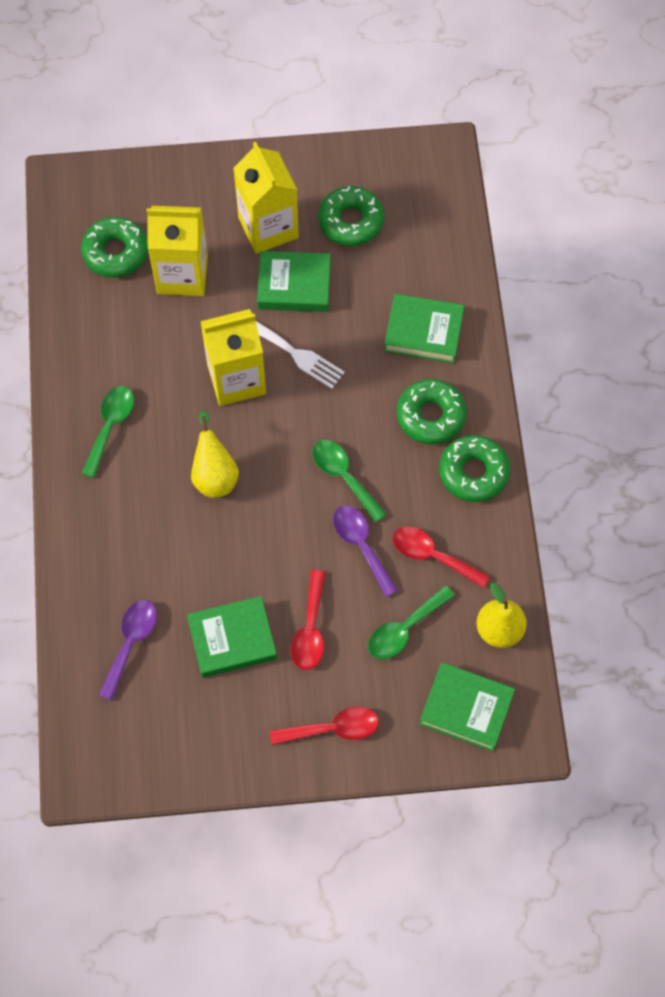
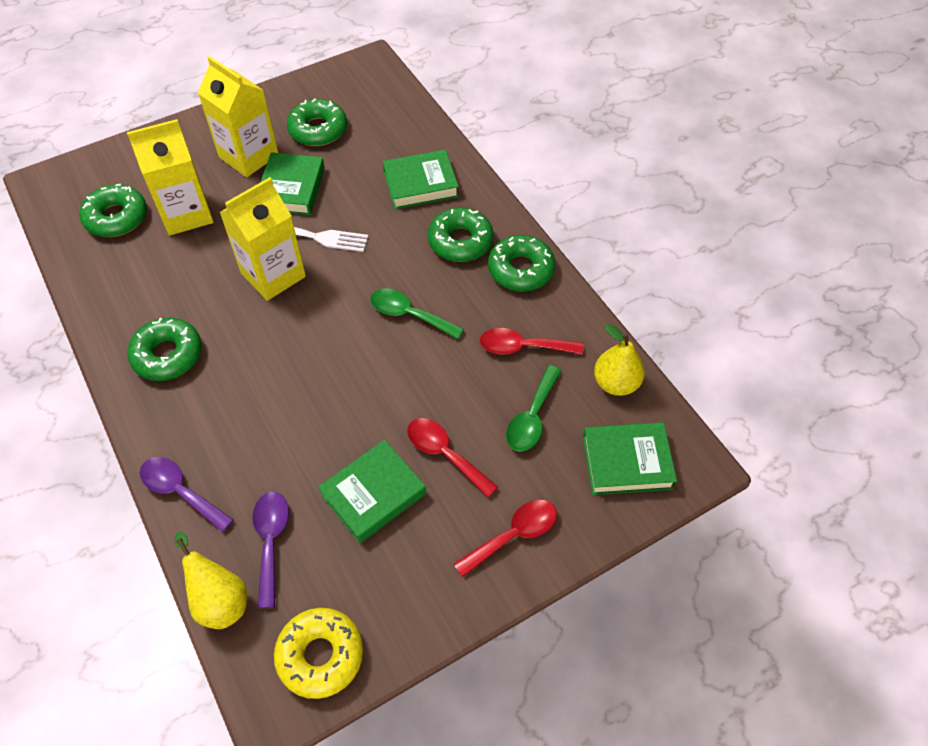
camera: 25 degrees left, 10 degrees down
(110, 426) = (168, 355): green spoon -> green donut
(131, 756) = (320, 655): none -> yellow donut
(214, 475) = (288, 358): yellow pear -> yellow pear (220, 600)
(294, 285) = (291, 189): green book -> green book turned 60 degrees counterclockwise
(310, 629) = (445, 454): red spoon -> red spoon turned 150 degrees clockwise
(361, 545) = (454, 363): purple spoon -> purple spoon (180, 491)

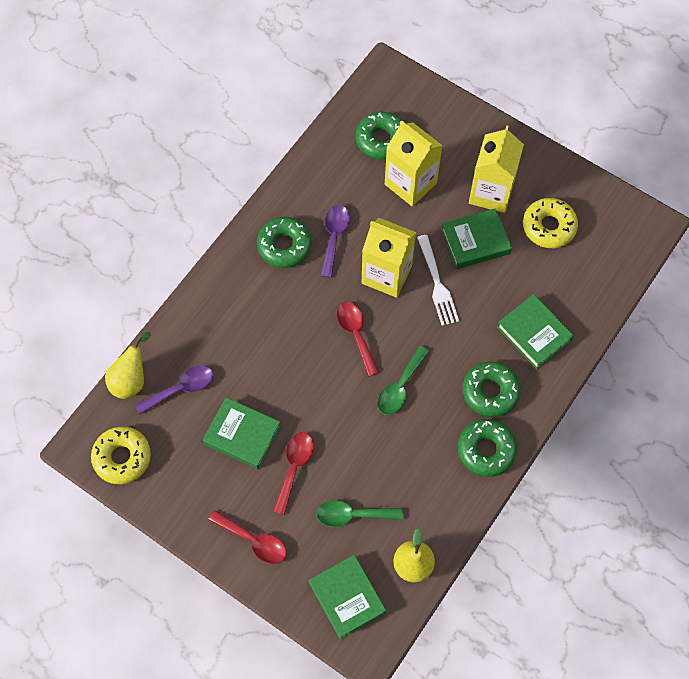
camera: 65 degrees right, 10 degrees up
(180, 491) = (190, 315): purple spoon -> purple spoon (334, 237)
(318, 130) = (549, 227): green donut -> yellow donut
(409, 314) = (400, 387): green spoon -> green spoon turned 150 degrees counterclockwise
(522, 347) = (412, 482): red spoon -> red spoon (356, 334)

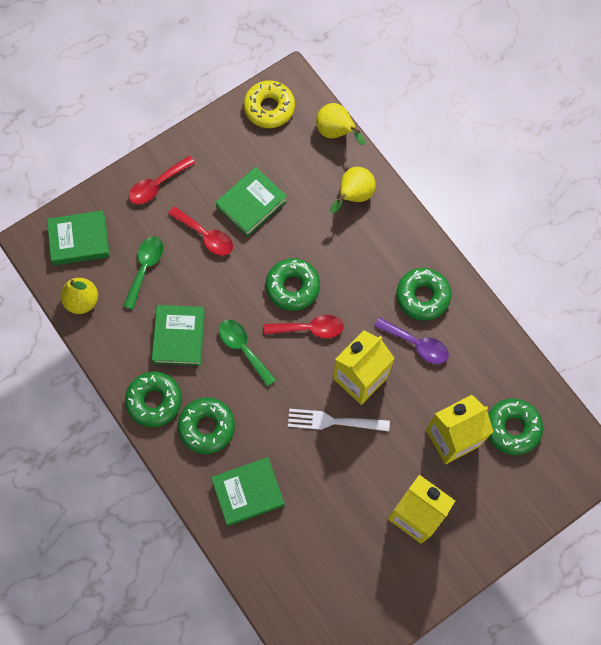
camera: 110 degrees right, 5 degrees up
(181, 388) = (313, 169): purple spoon -> none
(199, 340) = (353, 196): none -> yellow pear
(319, 364) = (292, 287): none -> green donut
(475, 241) = (366, 476): green book -> green book (179, 337)
(549, 227) = (357, 557): yellow donut -> none

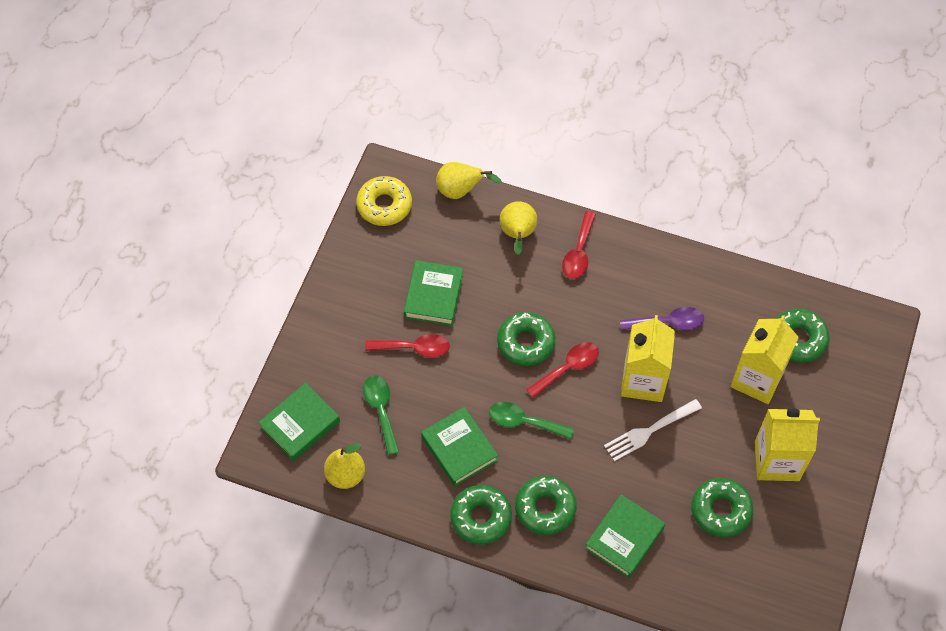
camera: 35 degrees left, 10 degrees down
(157, 185) = (334, 332): red spoon -> red spoon (579, 253)
(422, 296) = (642, 281): green donut -> green donut (720, 510)

